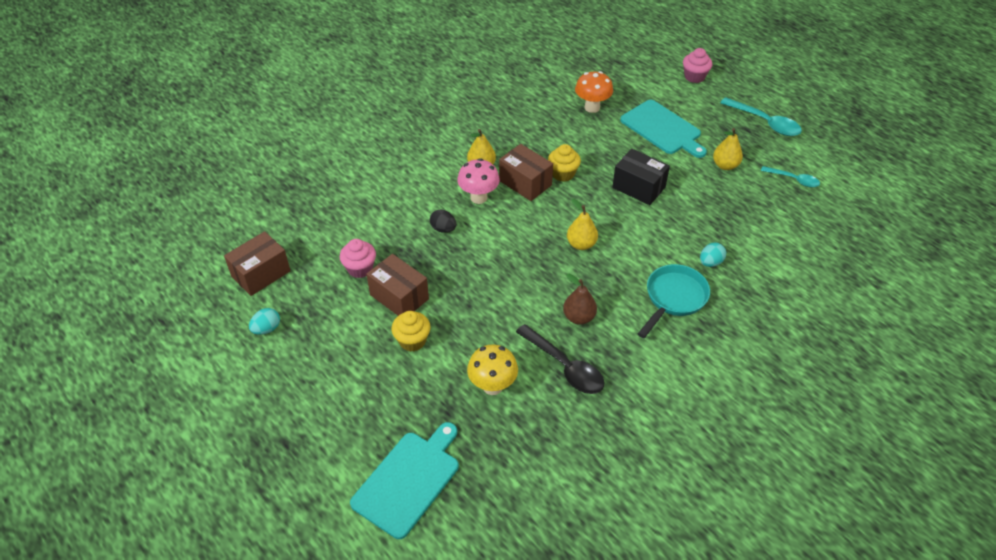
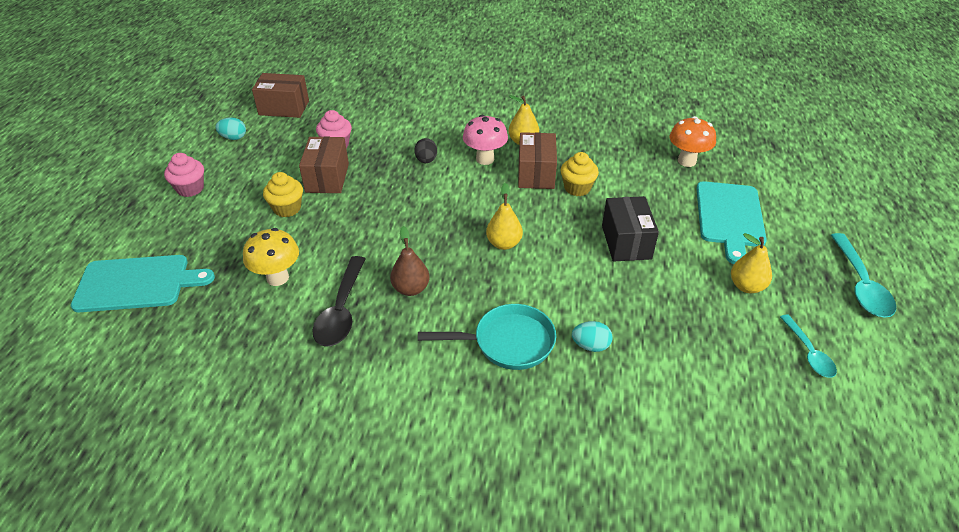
camera: 50 degrees right, 5 degrees down
(694, 77) = (839, 200): pink cupcake -> pink cupcake (190, 189)

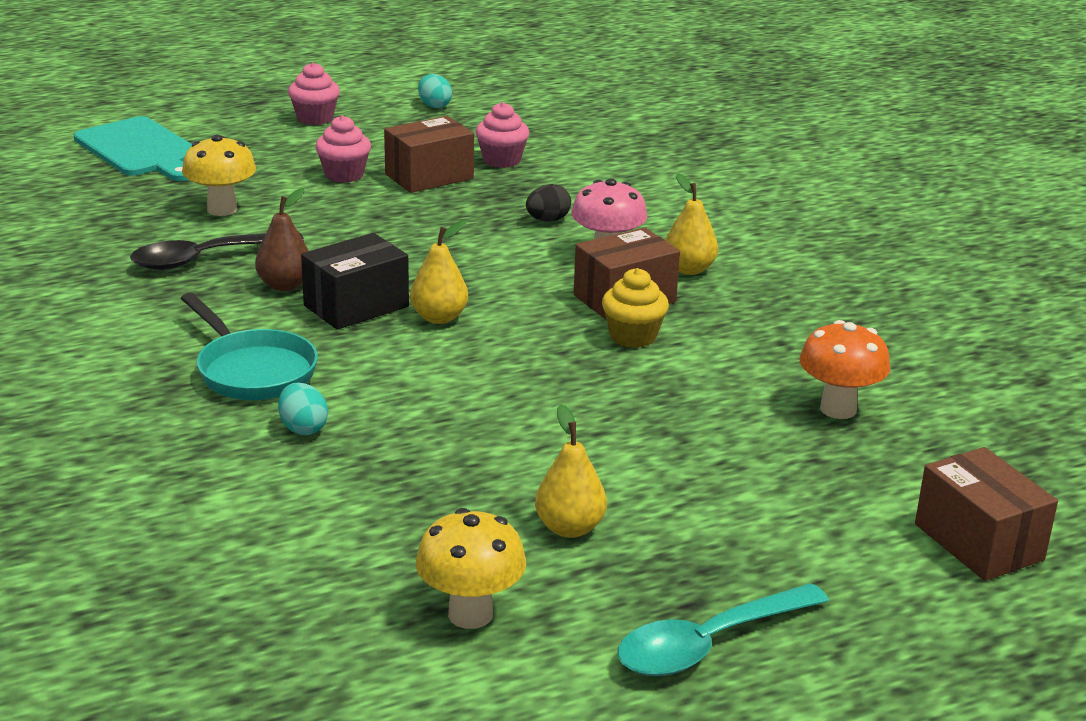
camera: 55 degrees right, 15 degrees down
(284, 108) = (533, 109): brown box -> brown box (978, 542)
(287, 208) = (344, 175): yellow cupcake -> pink cupcake
(626, 242) = (553, 404): black box -> black box (356, 306)
(729, 217) = (734, 479): turquoise cutting board -> none
(808, 353) = (470, 614): turquoise spoon -> yellow mushroom

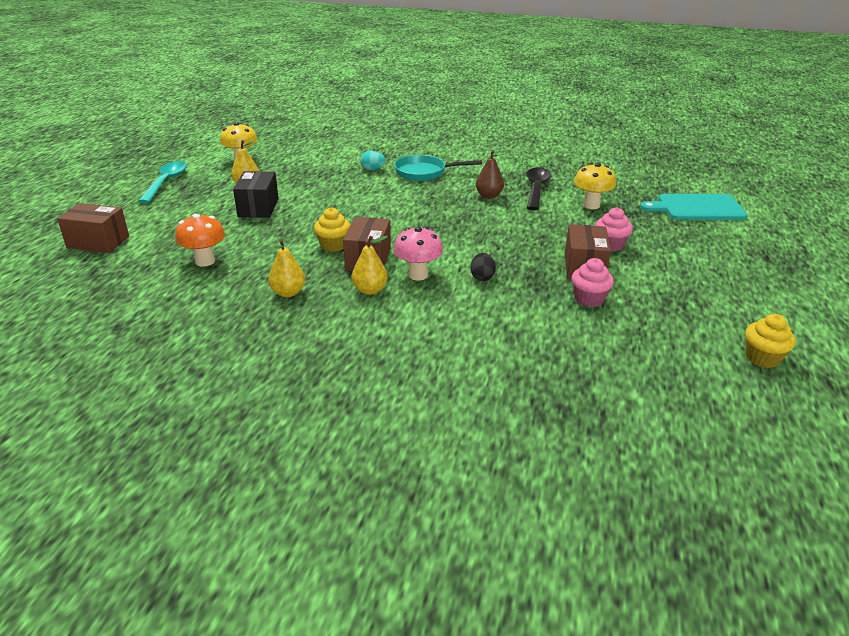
camera: 130 degrees right, 5 degrees up
(315, 118) = (720, 265): pink cupcake -> none
(356, 306) = (450, 202): black box -> black box (258, 207)
(434, 106) = (721, 315): turquoise egg -> none
(439, 318) = (415, 214): yellow pear -> yellow pear (288, 293)
(490, 84) = (762, 358): none -> yellow cupcake

